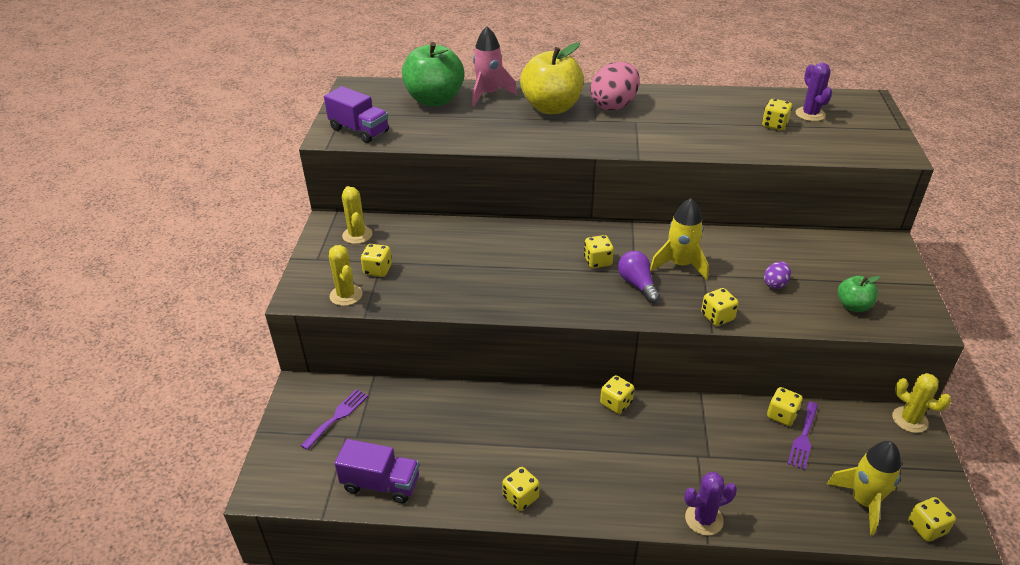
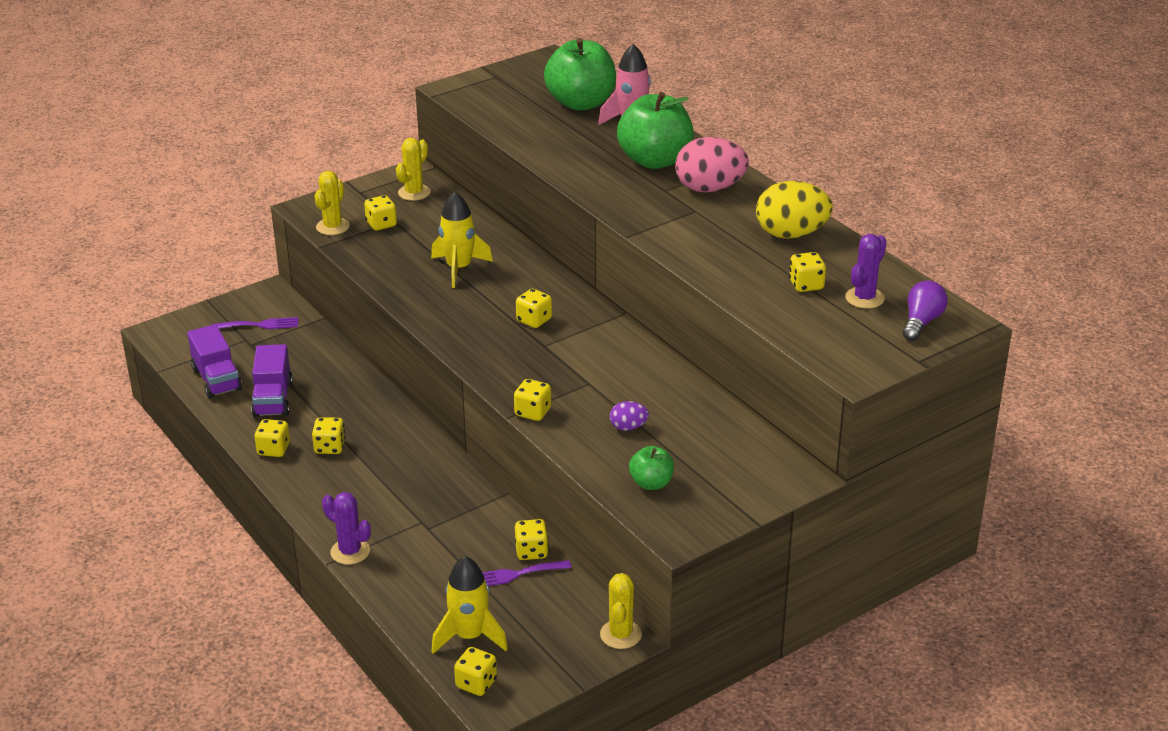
camera: 50 degrees right, 5 degrees down
(359, 130) = (479, 96): purple truck -> purple truck (273, 399)
(551, 107) = (655, 160): yellow apple -> green apple
(616, 403) = (435, 452): yellow dice -> yellow dice (330, 447)
(637, 284) = (527, 353): purple light bulb -> purple light bulb (921, 322)
(680, 264) = (588, 364): yellow rocket -> yellow rocket (459, 268)
(705, 104) = (791, 234): none -> yellow egg

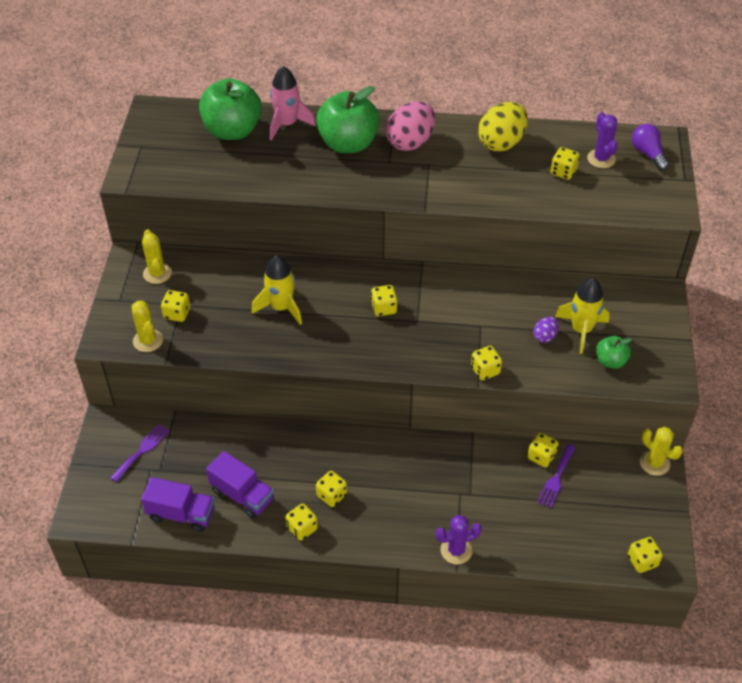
camera: 50 degrees left, 15 degrees up
(469, 636) = (595, 537): yellow rocket -> yellow rocket (581, 330)

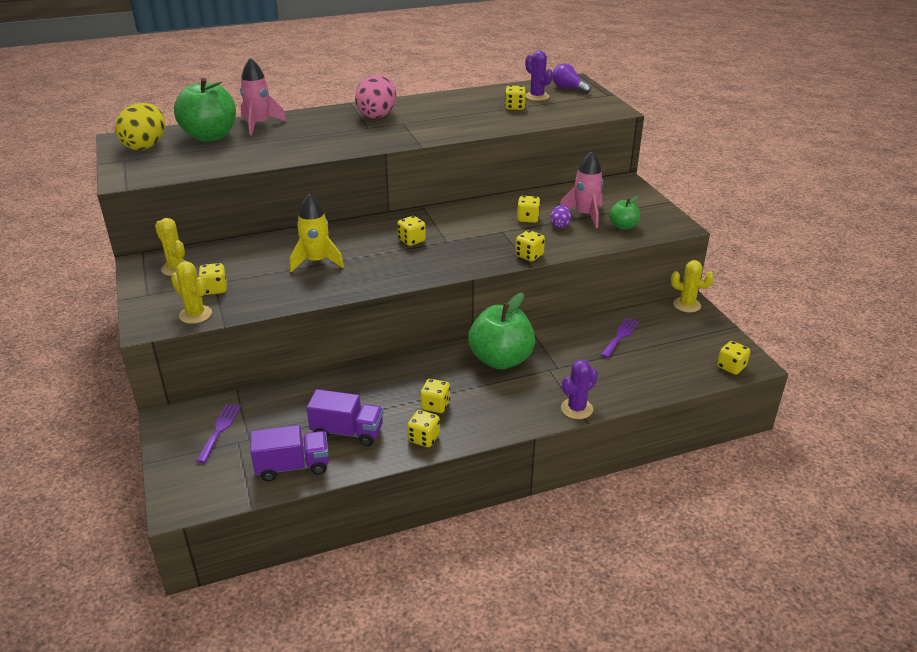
camera: 25 degrees left, 15 degrees down
(348, 144) = (323, 125): green apple -> green apple (501, 360)
(501, 143) = (452, 102): yellow egg -> yellow egg (145, 146)
(541, 456) = (597, 326): yellow dice -> yellow dice (528, 219)
(556, 478) = (620, 336): purple fork -> purple fork turned 150 degrees counterclockwise
(581, 330) = (585, 215): yellow rocket -> pink rocket

